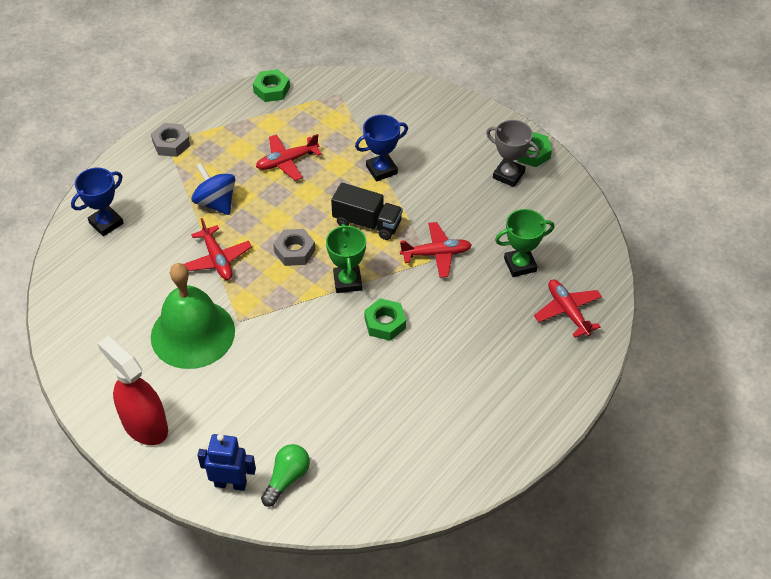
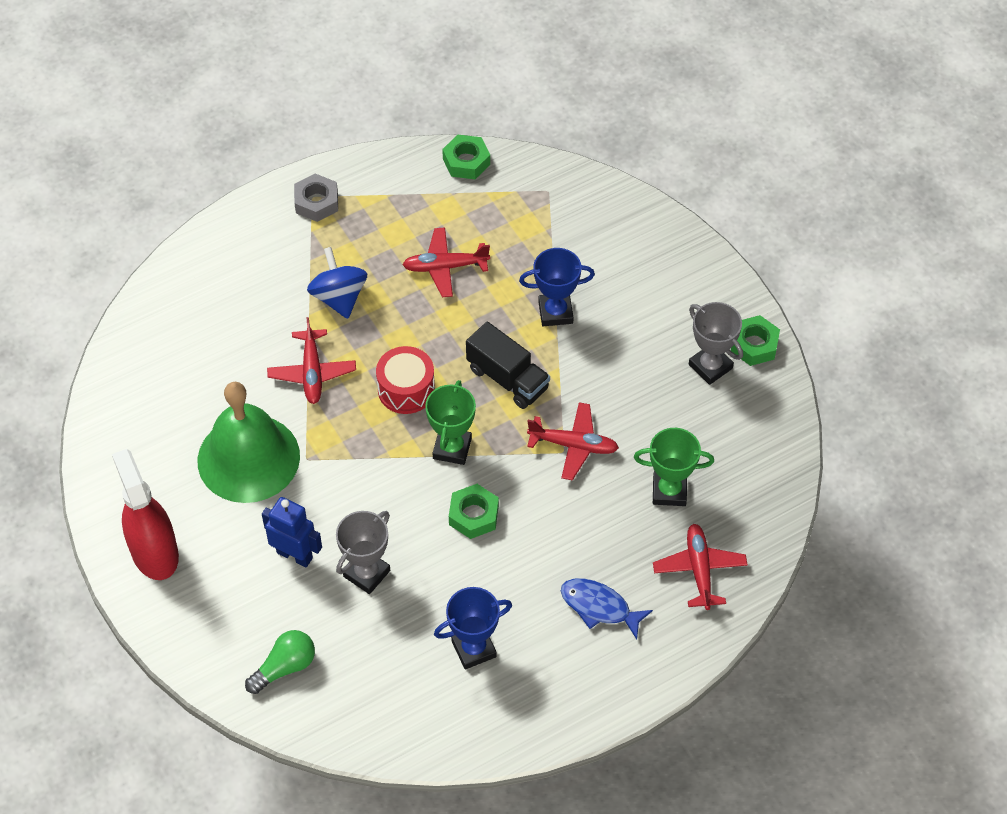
camera: 20 degrees right, 5 degrees up
(106, 223) = (202, 286): blue trophy -> blue trophy (473, 649)
(230, 483) = (221, 652): blue robot -> blue robot (295, 555)
(294, 251) = (406, 389): grey nut -> red drum
(322, 389) = (367, 573): none -> grey trophy
(508, 359) = (599, 607): none -> blue fish

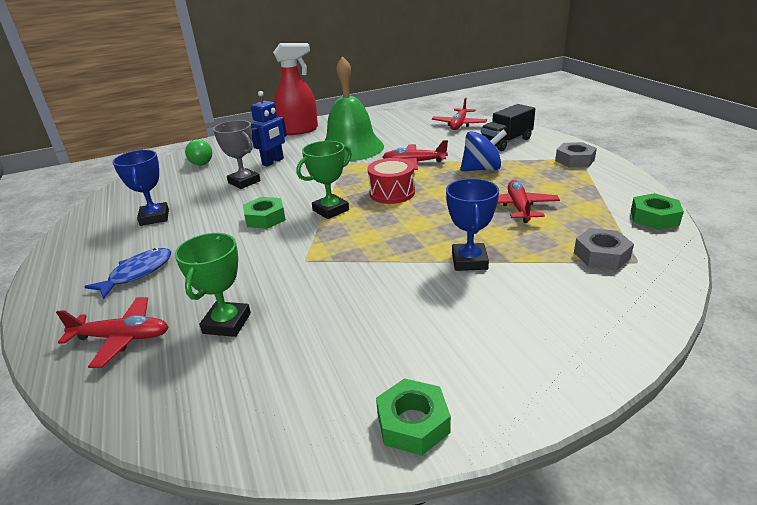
camera: 100 degrees right, 25 degrees down
(452, 448) = (331, 210): green trophy -> green trophy turned 60 degrees counterclockwise
(507, 378) = (393, 234): black truck -> black truck (506, 142)
(539, 213) = (601, 255): none -> grey nut
(573, 445) = (309, 266): red plane -> red plane (459, 124)
(710, 366) = (383, 372): grey trophy -> none

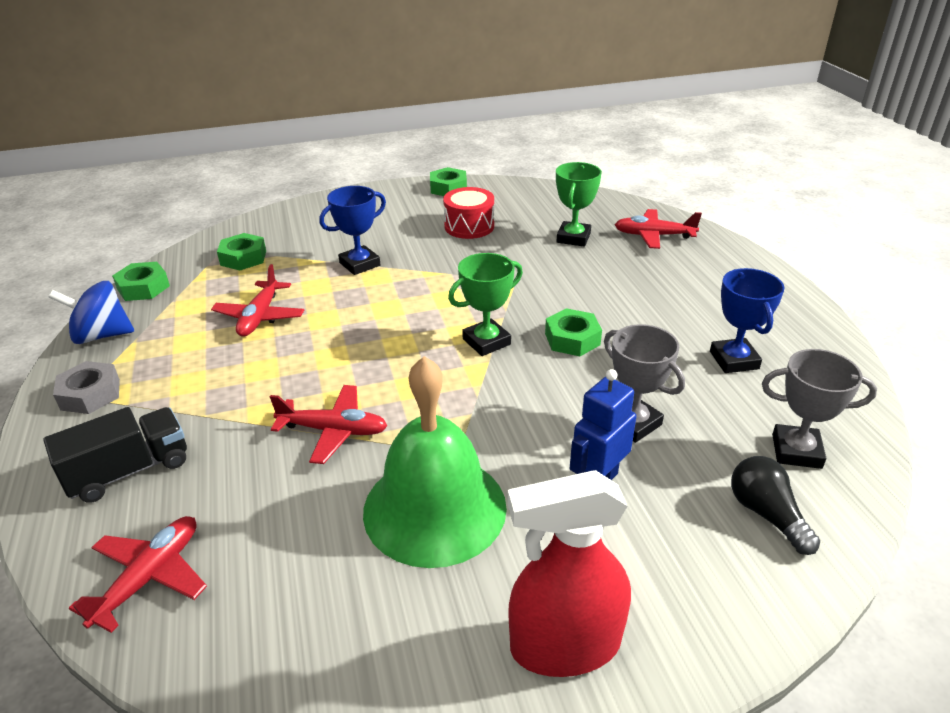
camera: 175 degrees left, 5 degrees up
(137, 273) = (687, 284): blue fish -> none
(162, 181) = (796, 451): none -> grey trophy
(199, 161) = (766, 514): green light bulb -> black light bulb
(392, 193) = (397, 362): red drum -> red drum (469, 226)
(469, 261) = (359, 264): blue trophy -> blue trophy turned 45 degrees clockwise
(481, 169) = (241, 394): blue spinning top -> blue spinning top (102, 335)
(601, 255) = (243, 258): grey nut -> green nut

